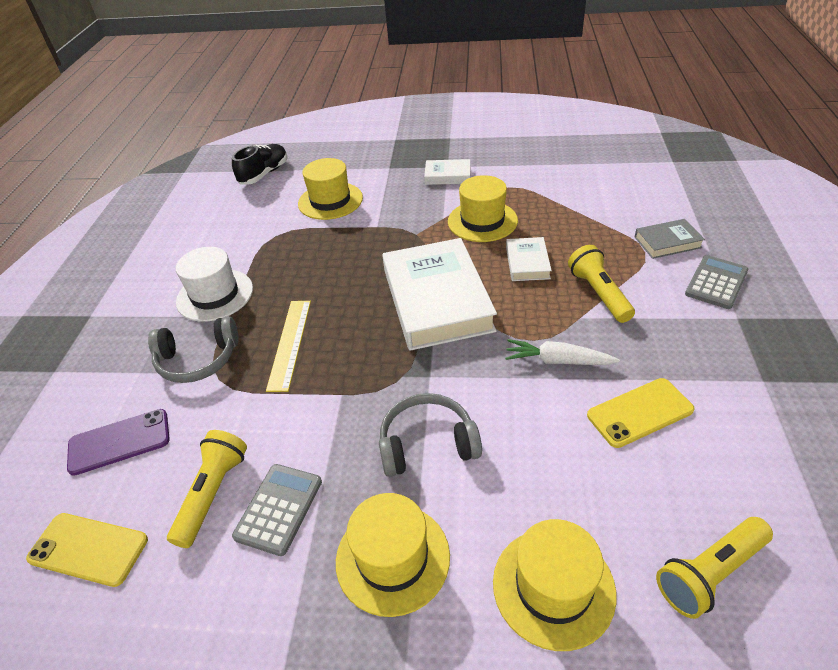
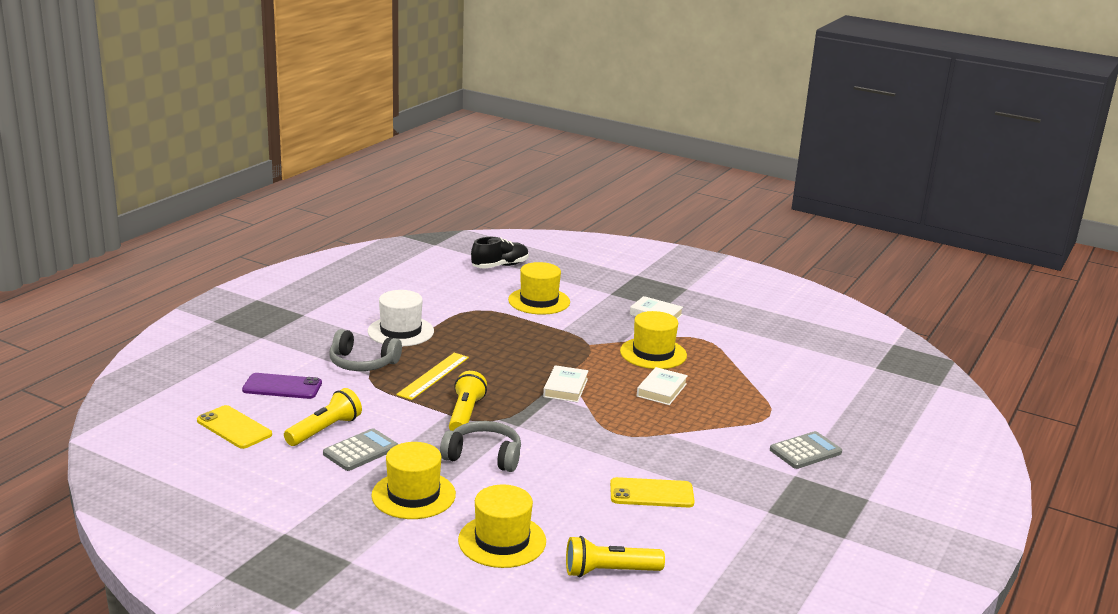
camera: 20 degrees right, 20 degrees down
(437, 300) = (565, 388): white book -> white book, size x0.47
(558, 361) = (622, 449): white carrot -> none
(599, 293) = (699, 426): yellow flashlight -> yellow flashlight (465, 414)
(667, 242) = (796, 416): grey book -> none

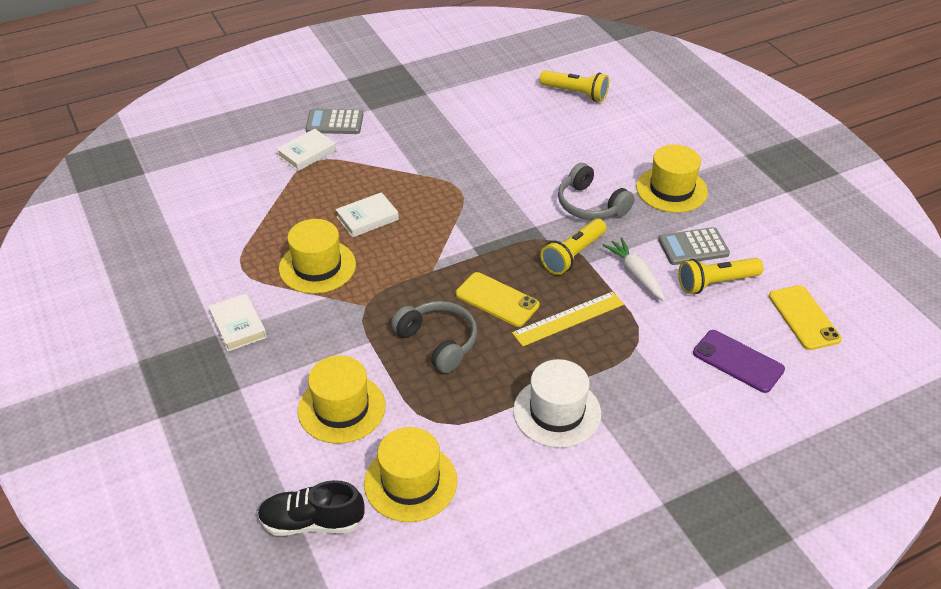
camera: 145 degrees left, 20 degrees up
(362, 363) = (633, 368): grey headphones -> grey headphones (438, 342)
(400, 416) = (635, 274): none -> white carrot
(502, 541) = (630, 134): yellow hat -> yellow hat (410, 482)
(565, 388) = (452, 253): white book -> white book (307, 153)
(651, 493) = (491, 131): yellow phone -> yellow phone (497, 300)

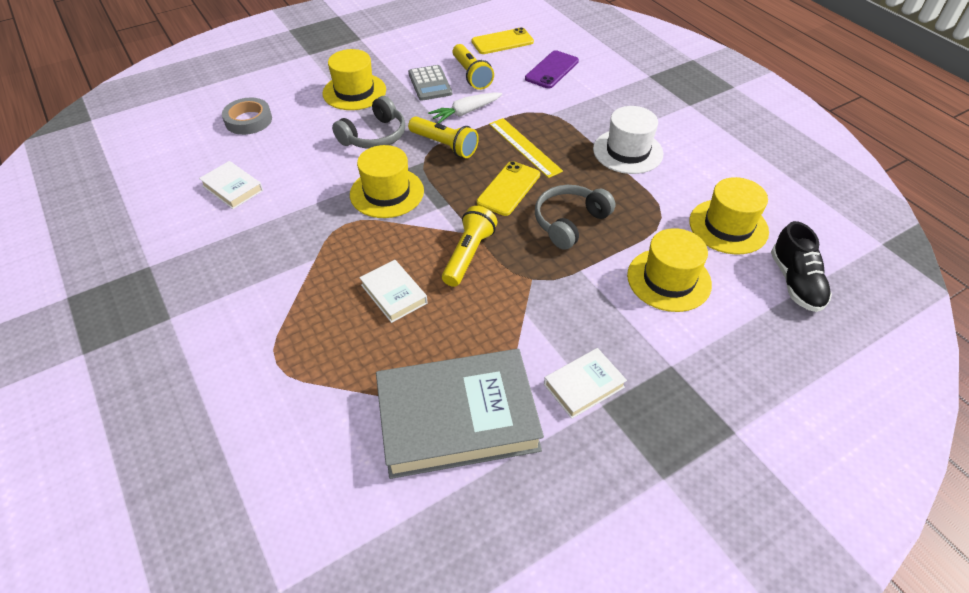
camera: 95 degrees left, 5 degrees up
(234, 250) = (457, 418): none -> grey book
(307, 153) = (258, 373): white book -> white book (232, 188)
(317, 266) = (478, 328): yellow hat -> yellow hat (387, 193)
(334, 122) = (192, 353): grey calculator -> none
(575, 93) = (187, 146): yellow flashlight -> yellow flashlight (468, 255)
(616, 124) = (248, 120): none -> grey tape

